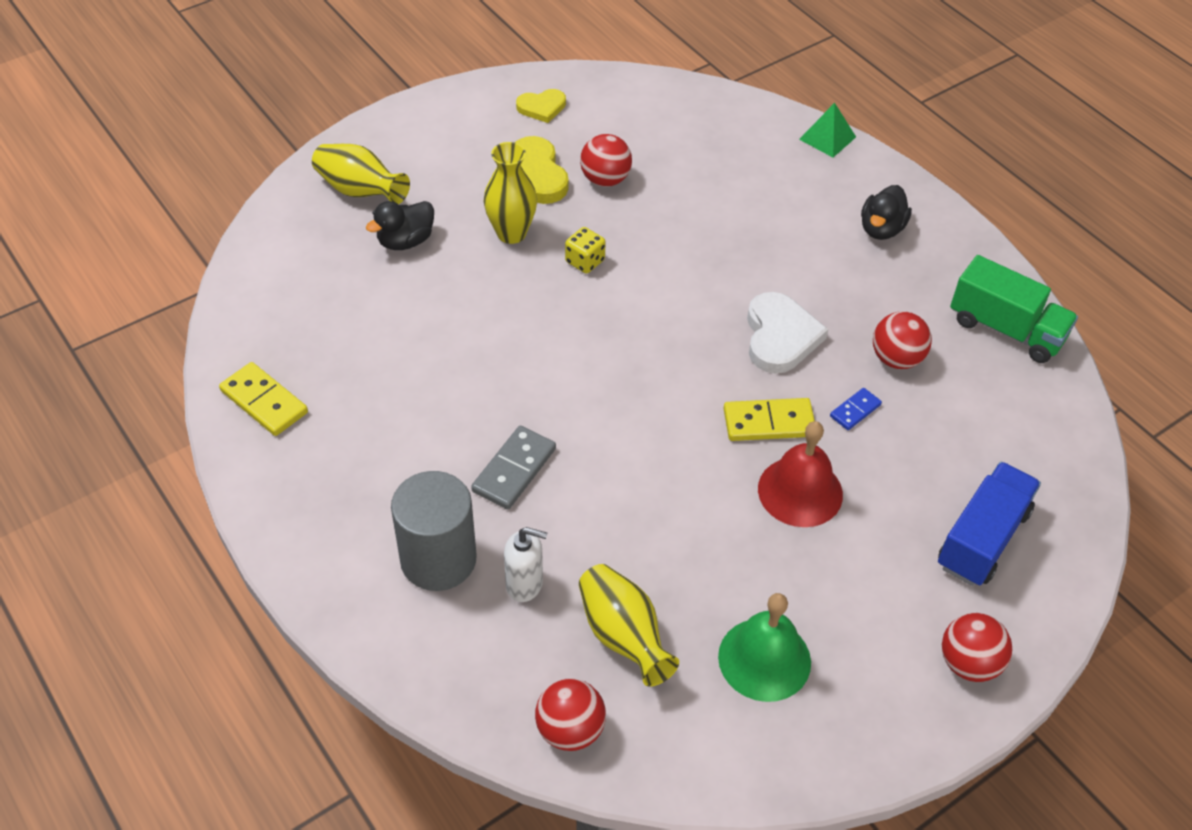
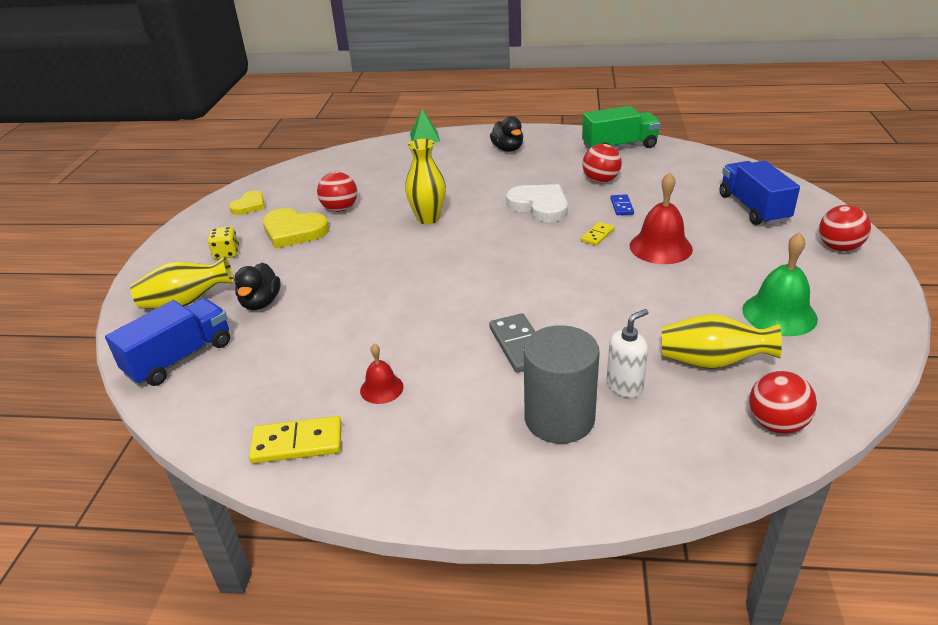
camera: 45 degrees left, 15 degrees down
(291, 249) = (180, 358): none -> blue truck
(370, 409) = (381, 388): none -> red bell
(511, 233) = (325, 258): yellow vase -> yellow vase (428, 218)
(585, 261) = (389, 243): yellow dice -> yellow dice (226, 253)
(769, 422) = (597, 235): yellow domino -> yellow domino, size x0.59

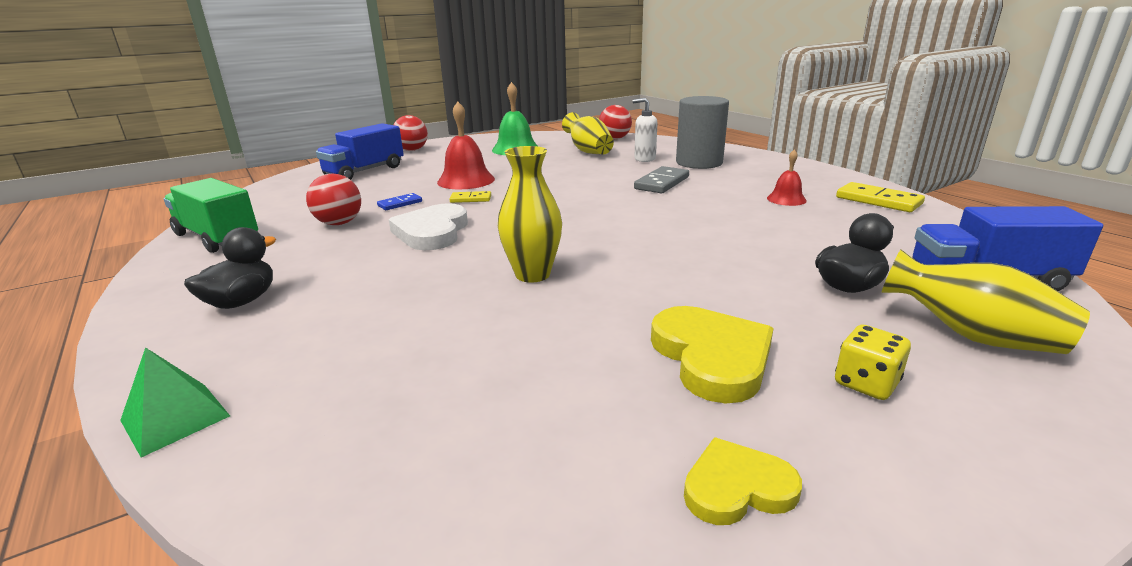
camera: 130 degrees left, 10 degrees down
(340, 209) = (594, 352): red ball -> none

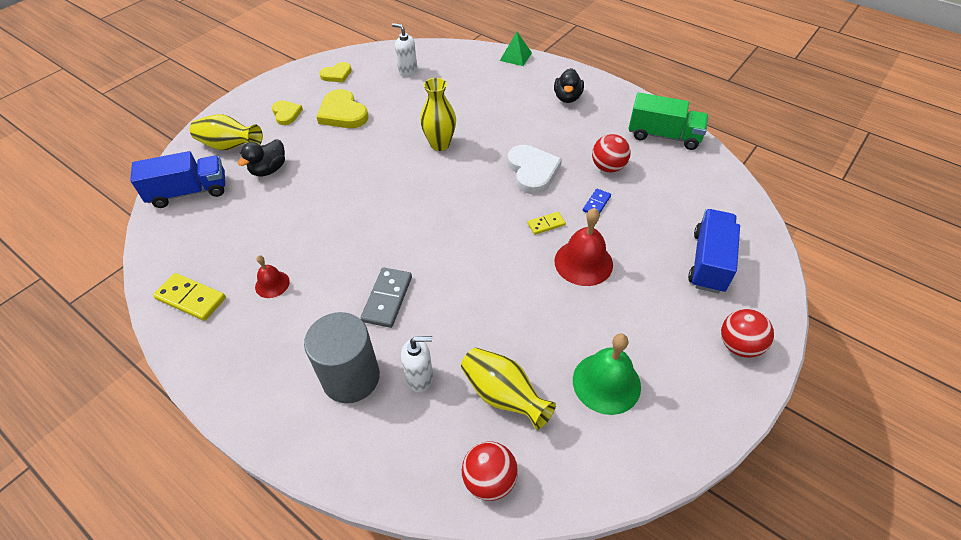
camera: 160 degrees right, 25 degrees up
(500, 444) = (407, 71): none -> white soap dispenser
(866, 383) = (286, 114): yellow dice -> yellow heart

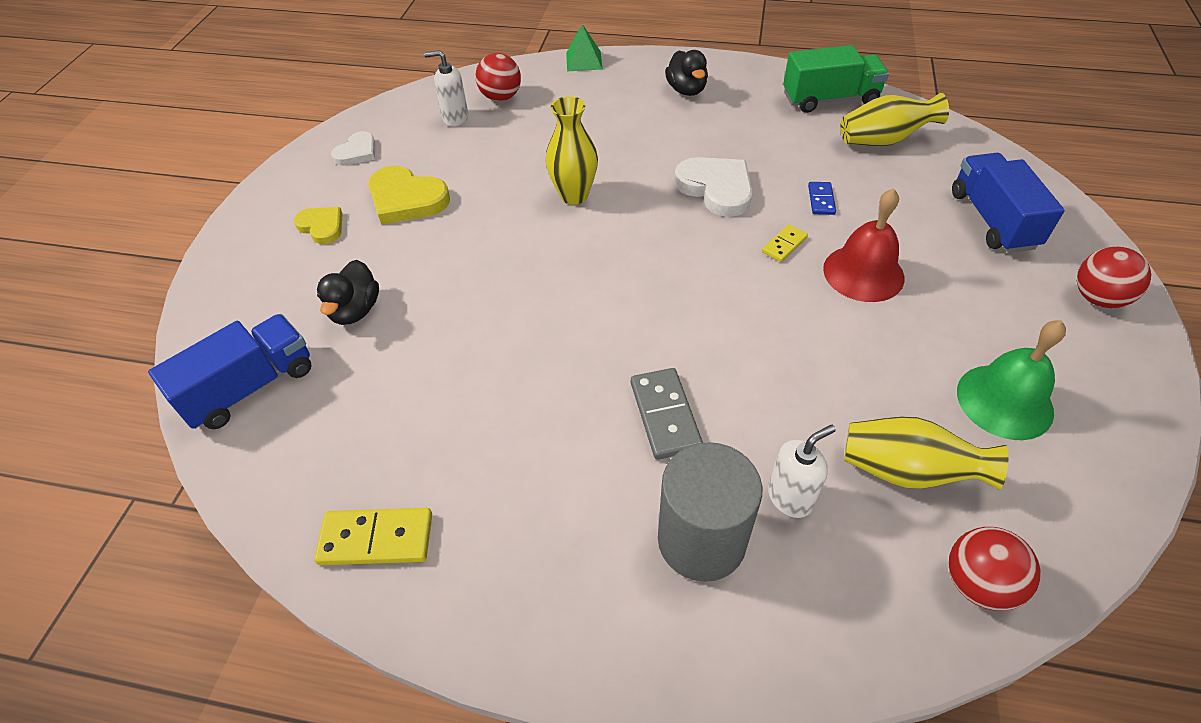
camera: 25 degrees left, 0 degrees up
(230, 146) = (266, 300): yellow vase -> yellow vase (883, 140)
(272, 284) = (487, 464): red bell -> none
(337, 74) = (357, 152): yellow heart -> white heart
(608, 167) = (799, 154): red ball -> red ball (501, 97)

